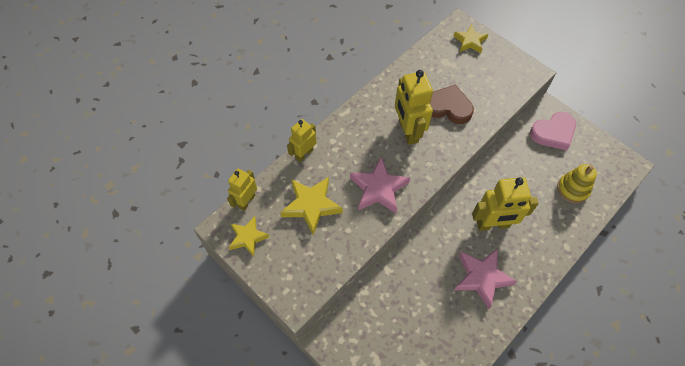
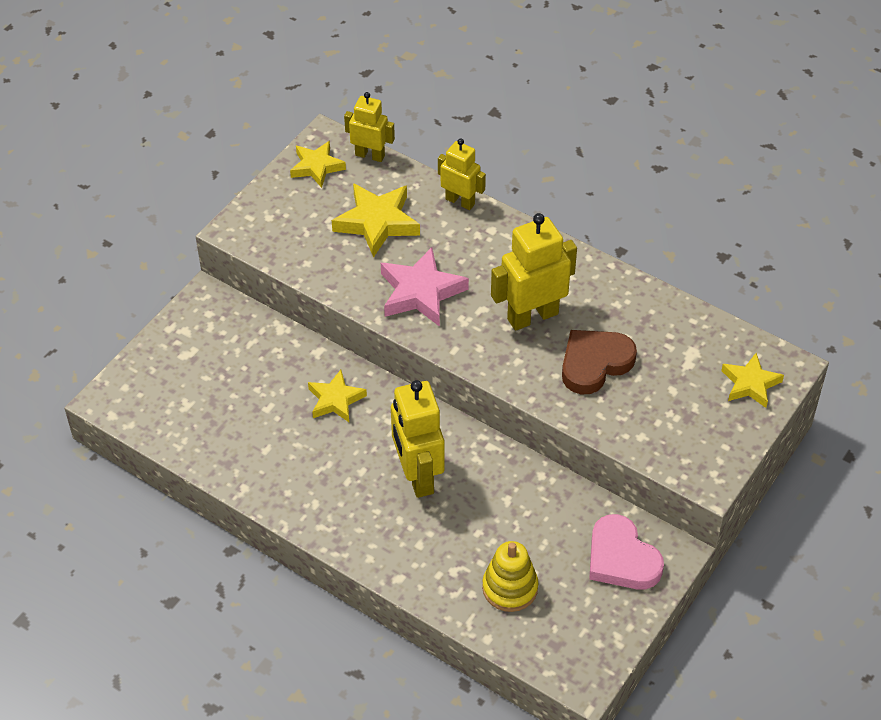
camera: 80 degrees right, 10 degrees down
(430, 264) = (336, 400): none -> yellow star
(448, 107) = (594, 363): brown heart -> brown heart turned 135 degrees counterclockwise
(481, 278) = (324, 465): pink star -> none

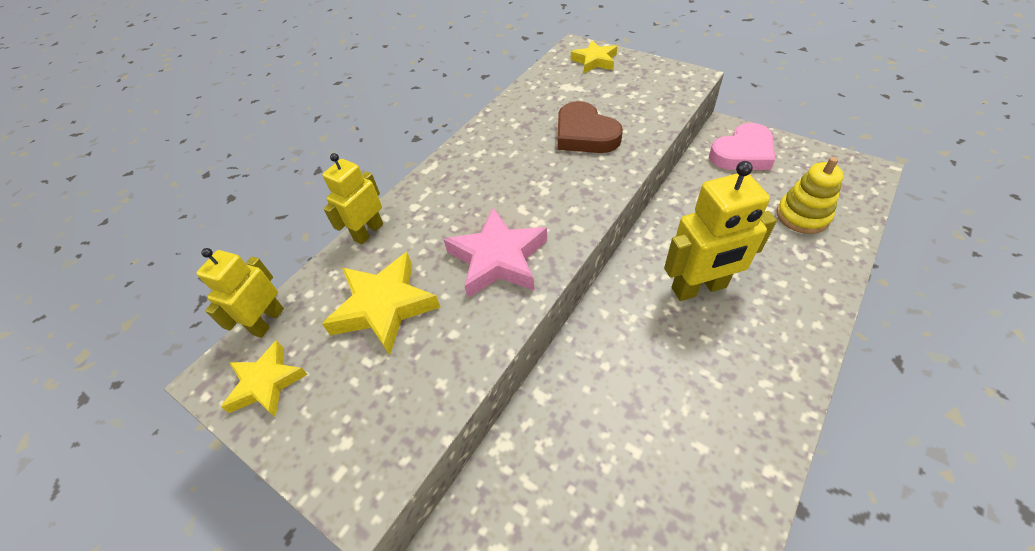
camera: 85 degrees left, 0 degrees up
(336, 400) = (612, 370): yellow star -> none
(532, 316) = (531, 173): yellow robot -> none

